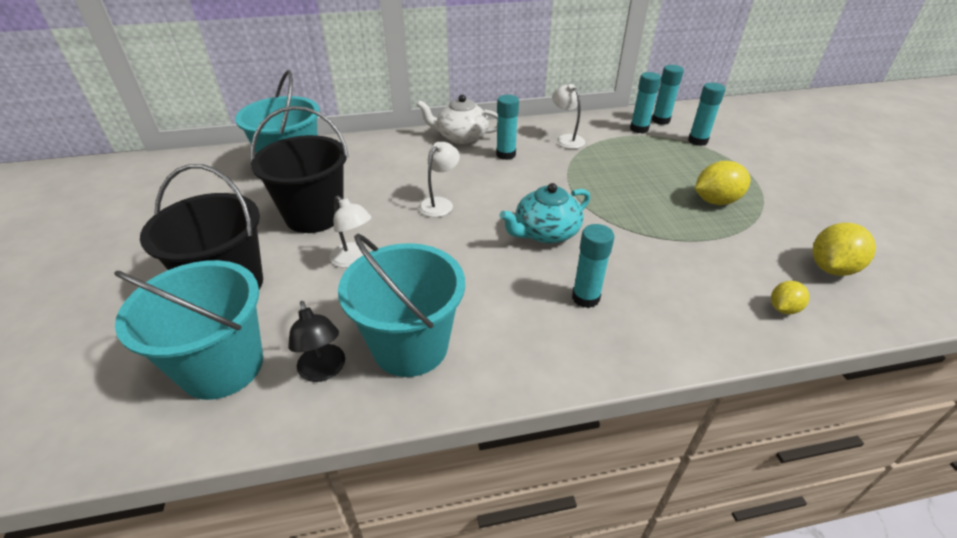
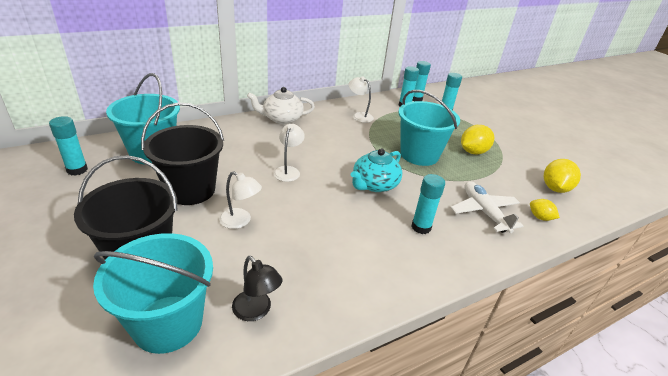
camera: 20 degrees left, 5 degrees down
(410, 346) = (315, 281): turquoise bucket -> turquoise bucket (419, 155)
(505, 154) = (321, 130): turquoise glue stick -> turquoise glue stick (77, 170)
(693, 289) = (484, 212): none -> white plane
(783, 308) = (540, 217): yellow lemon -> yellow lemon turned 75 degrees counterclockwise

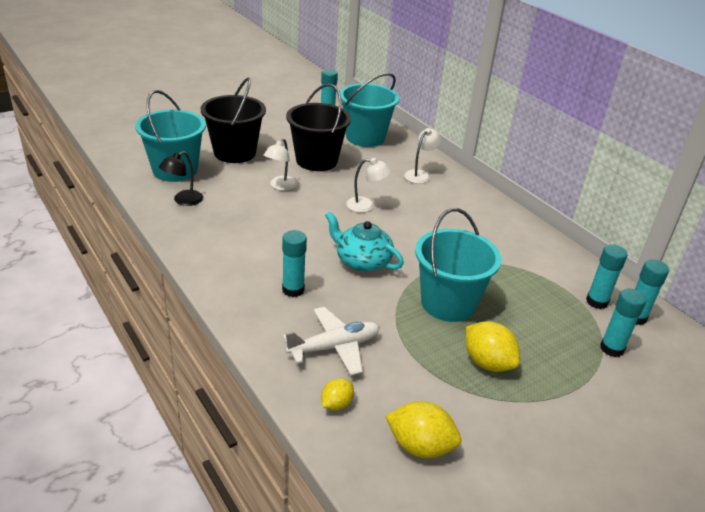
camera: 85 degrees right, 0 degrees up
(281, 118) = (474, 196): white teapot -> none
(359, 116) = (525, 255): white lamp -> white lamp (420, 175)

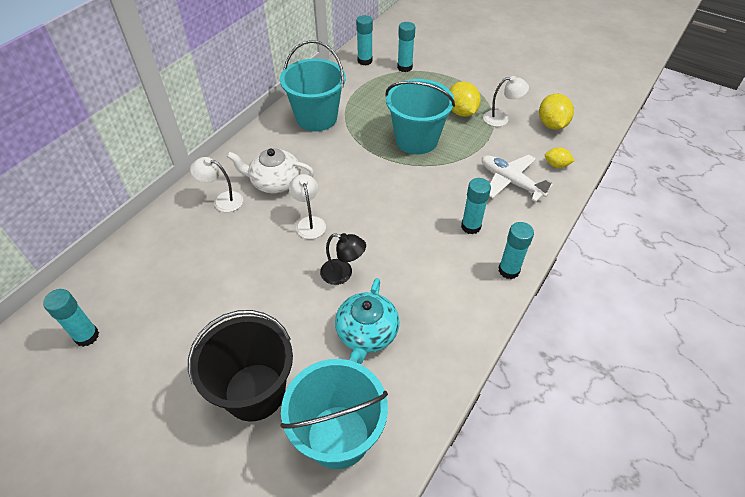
camera: 110 degrees left, 15 degrees up
(183, 200) = (399, 383): black lamp -> black lamp (343, 274)
(280, 186) = (312, 305): white lamp -> white lamp (501, 118)
(316, 160) = (233, 296): black bucket -> none
(362, 261) = (400, 198): turquoise teapot -> turquoise teapot (366, 333)
(365, 137) = (148, 271): turquoise bucket -> turquoise bucket (316, 118)
(428, 202) = (275, 182): none -> white teapot
(487, 363) = (461, 112): yellow lemon -> yellow lemon turned 45 degrees counterclockwise
(597, 302) = (360, 76): turquoise glue stick -> turquoise glue stick (508, 270)

